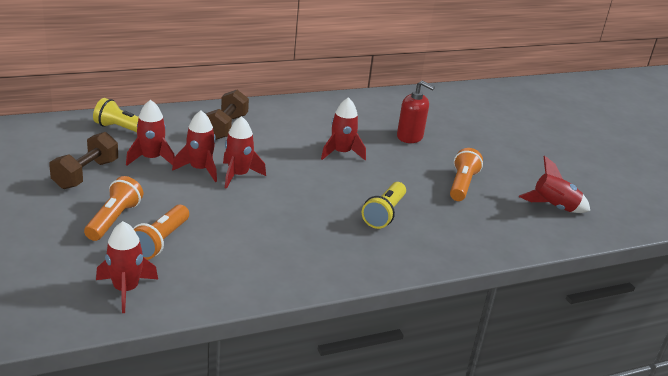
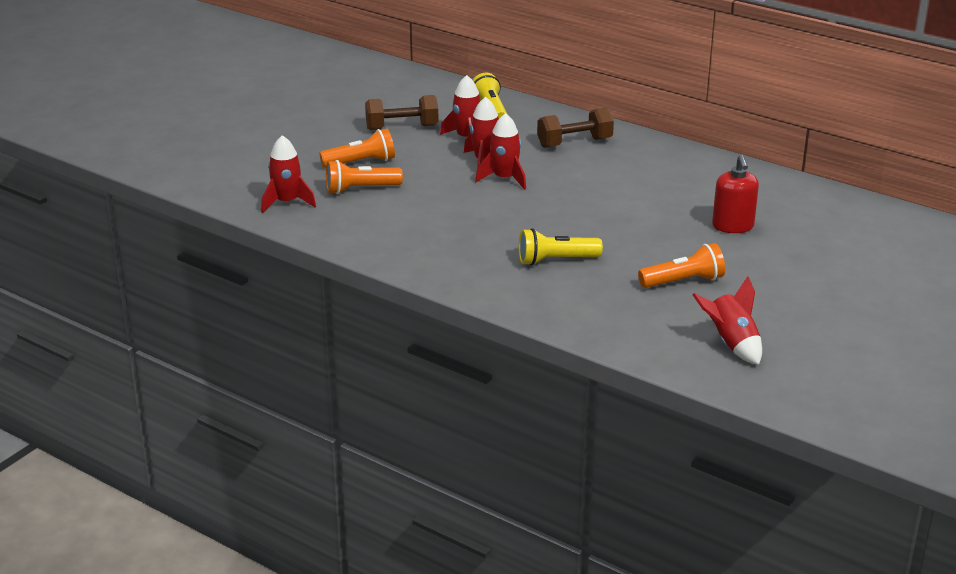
camera: 60 degrees right, 0 degrees up
(341, 153) = (630, 206): red rocket -> none

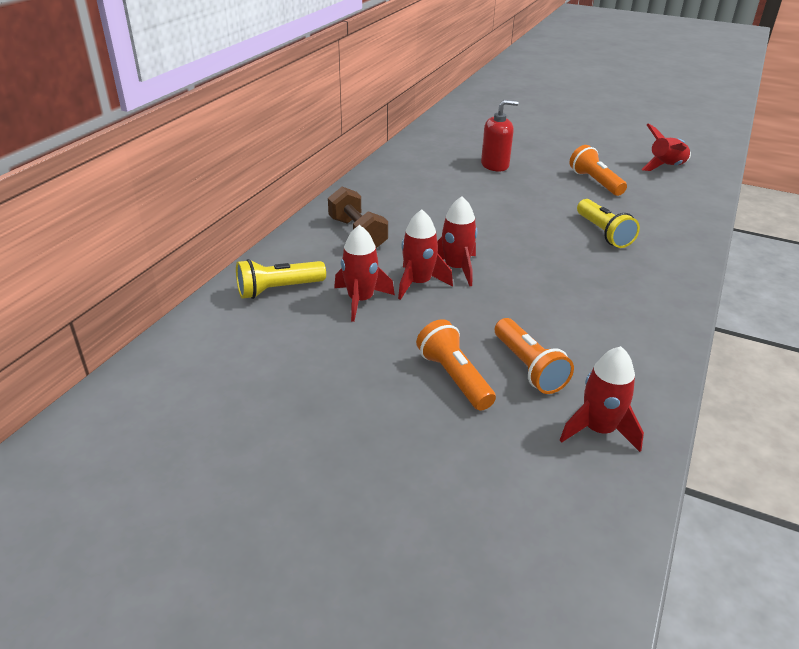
camera: 100 degrees left, 5 degrees up
(402, 128) = (338, 355): brown dumbbell -> none

